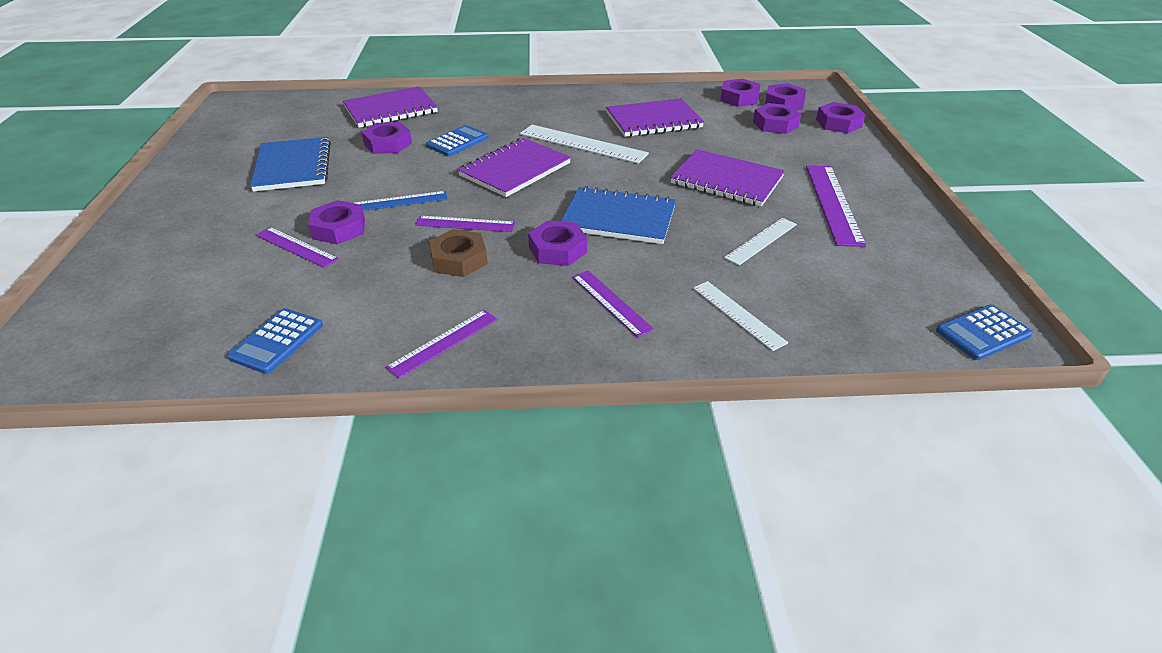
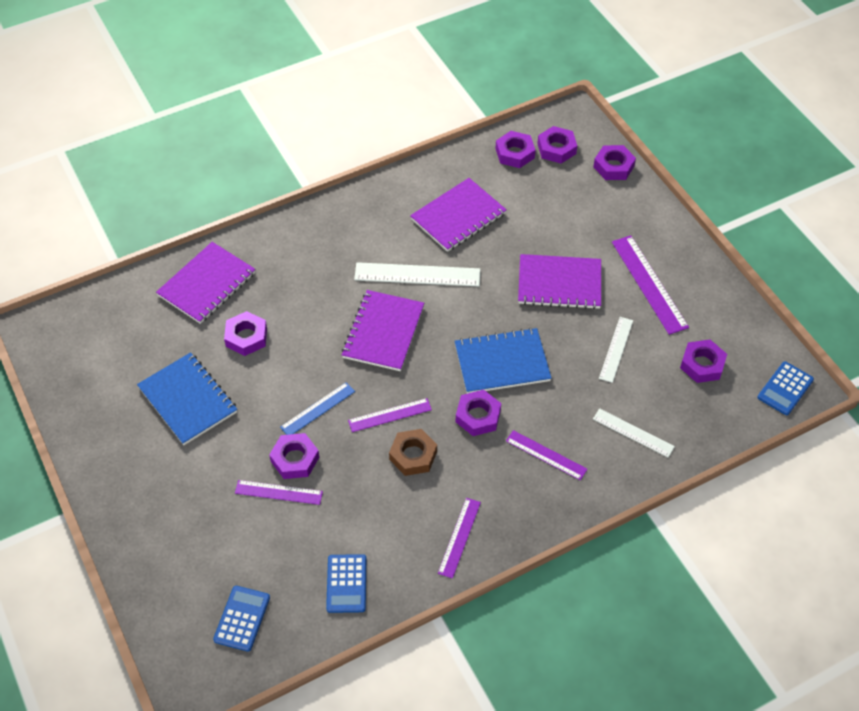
camera: 25 degrees left, 15 degrees up
(457, 142) = (306, 311): blue calculator -> blue calculator (242, 618)
(775, 124) = (563, 186): purple nut -> purple nut (702, 364)

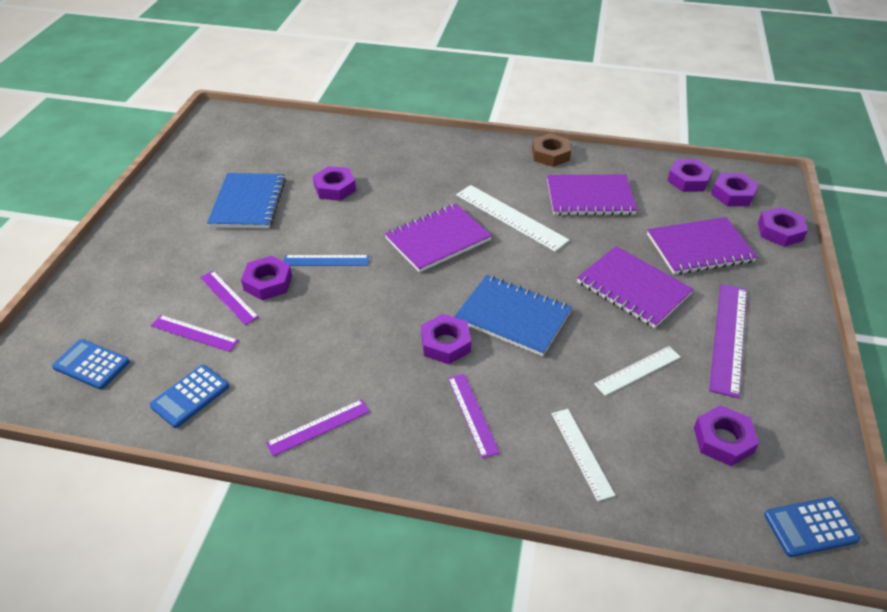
camera: 40 degrees right, 10 degrees down
(207, 284) = (349, 145): purple notebook -> purple notebook (699, 248)
(242, 618) = (91, 364): blue calculator -> blue calculator turned 120 degrees counterclockwise
(390, 415) = (374, 297): purple ruler -> purple ruler (194, 333)
(413, 455) = (357, 338): brown nut -> brown nut (550, 155)

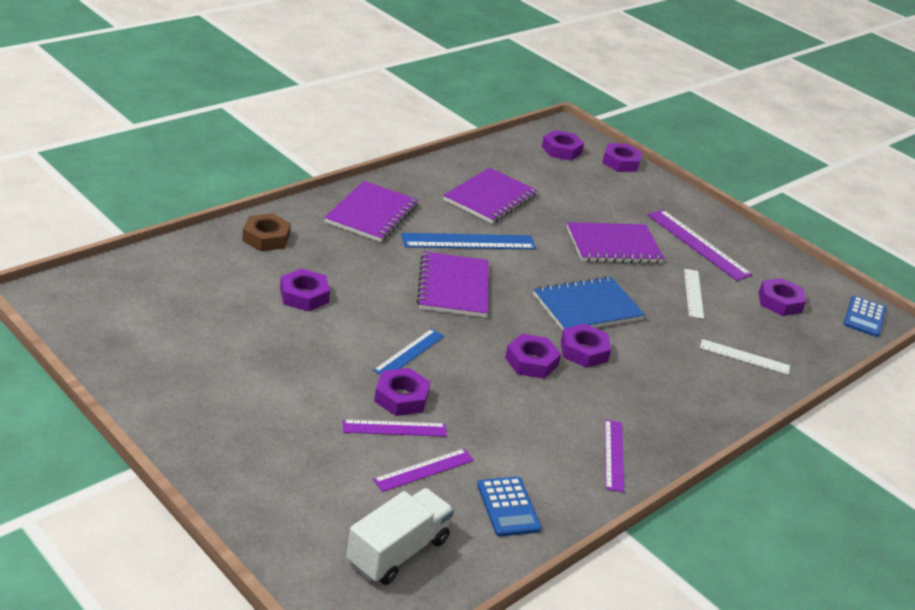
camera: 60 degrees left, 10 degrees down
(91, 364) = (397, 552): blue calculator -> white truck
(248, 203) = (255, 352): blue notebook -> none
(472, 414) = (669, 379): purple ruler -> none
(510, 217) = (469, 242): white ruler -> blue ruler
(550, 155) = (410, 179): brown nut -> brown nut (266, 238)
(688, 180) = (523, 153): purple nut -> purple nut (531, 362)
(699, 248) = (602, 197): purple notebook -> purple notebook (371, 214)

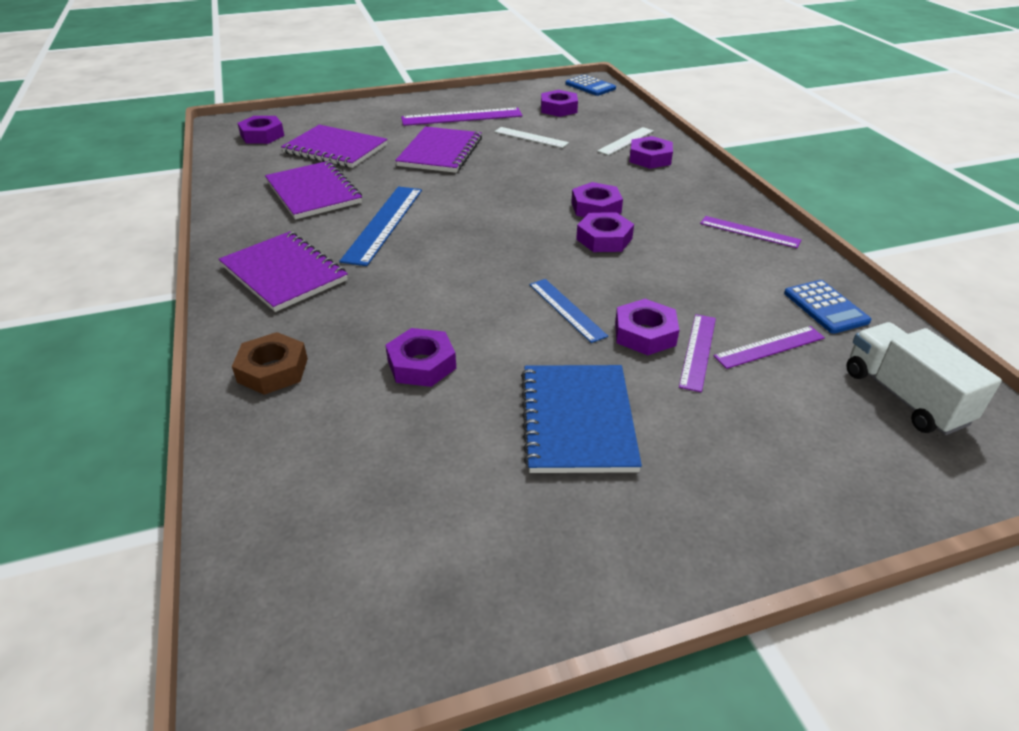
camera: 60 degrees left, 5 degrees up
(424, 470) = (769, 347): purple ruler -> purple ruler turned 75 degrees clockwise
(453, 287) = (460, 252): purple notebook -> purple notebook (335, 149)
(508, 507) = (825, 307): blue calculator -> blue calculator turned 60 degrees clockwise
(587, 307) = (530, 189): blue notebook -> blue notebook (578, 420)
(620, 162) = (310, 115): purple nut -> purple nut (650, 158)

